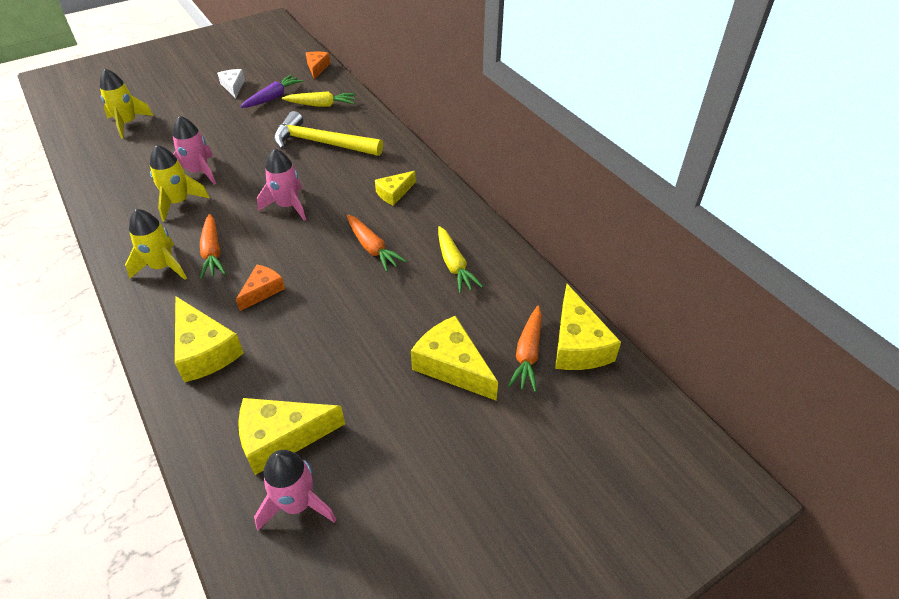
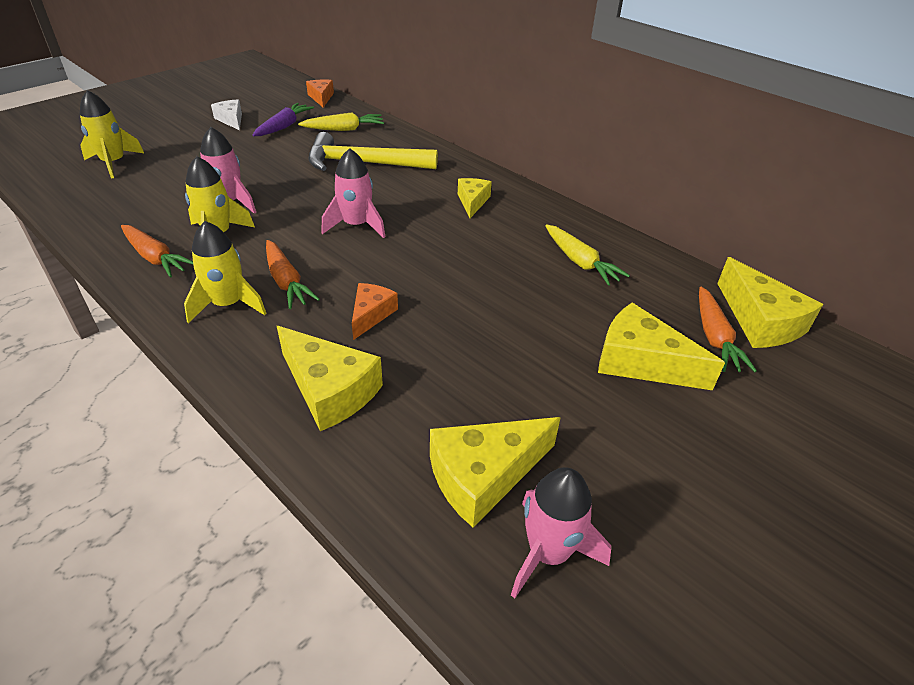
camera: 15 degrees left, 5 degrees down
(372, 248) = (479, 256): orange carrot -> orange carrot (155, 258)
(394, 193) = (472, 202): yellow cheese -> yellow cheese turned 150 degrees clockwise

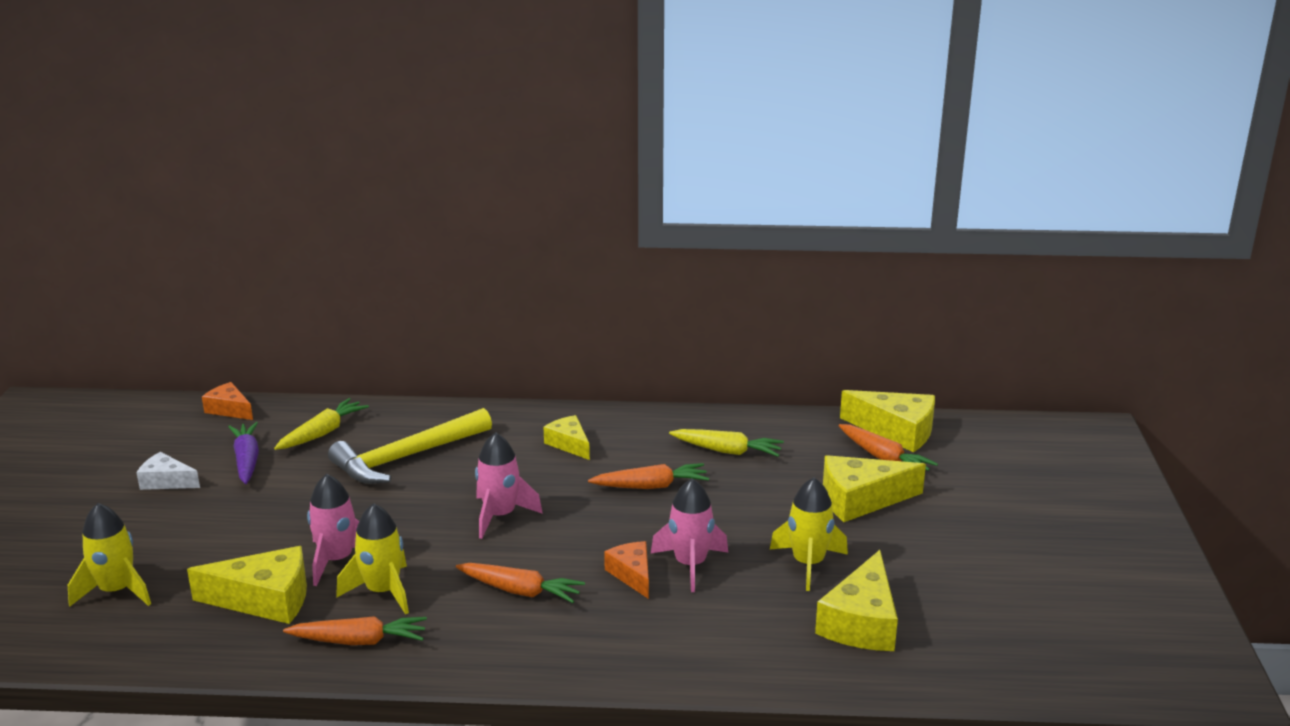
camera: 40 degrees left, 15 degrees down
(228, 304) = (502, 634): yellow rocket -> yellow rocket (808, 564)
(329, 390) = (687, 638): yellow cheese -> yellow cheese (265, 599)
(484, 258) = (651, 486): none -> orange carrot
(548, 553) = (949, 635): pink rocket -> pink rocket (690, 565)

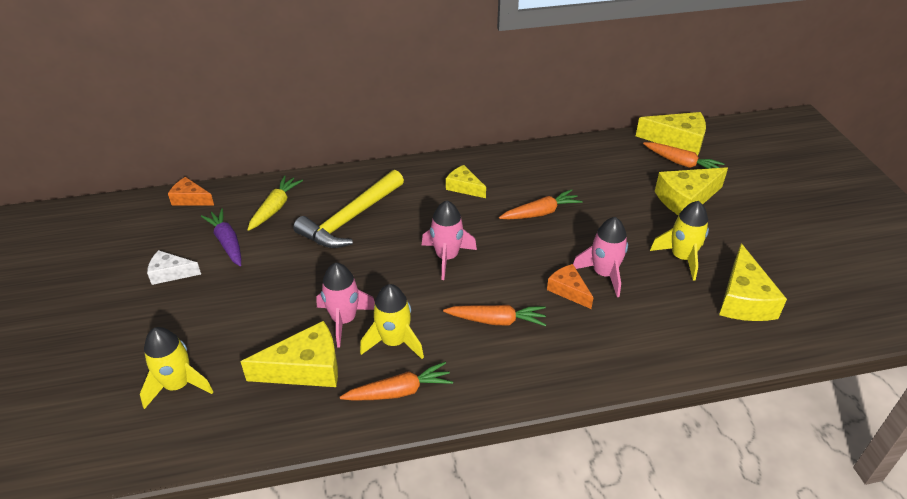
camera: 15 degrees left, 15 degrees up
(727, 451) = (576, 175): yellow carrot -> none

